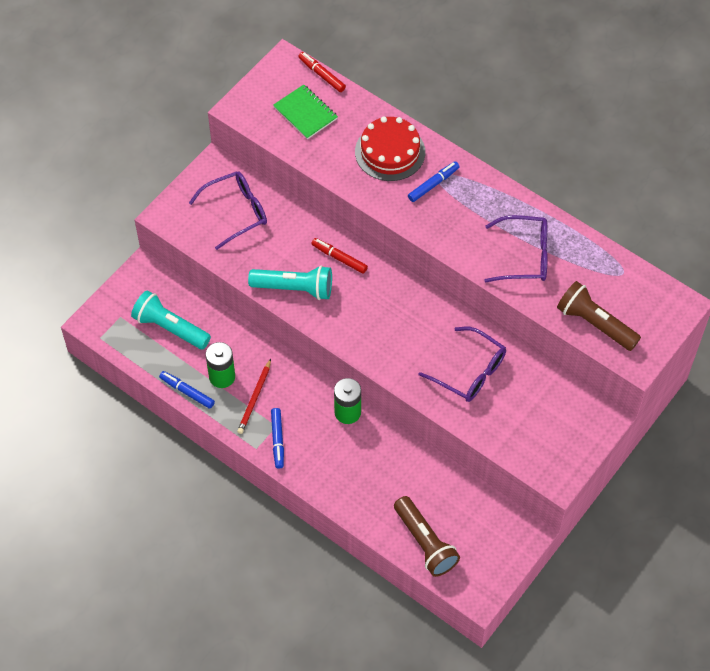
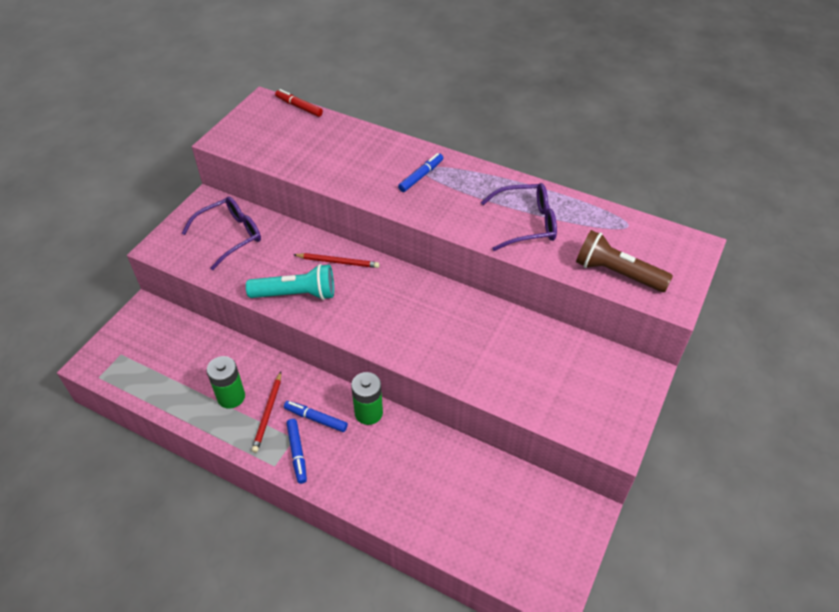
camera: 10 degrees left, 10 degrees down
(170, 327) = (174, 357): turquoise flashlight -> none
(187, 392) = (194, 418): blue marker -> blue marker (316, 419)
(305, 113) = (287, 136): green notebook -> none
(339, 258) = (338, 262): red marker -> red pencil
(390, 152) = (373, 156): red cake -> none
(425, 543) = (479, 542): brown flashlight -> none
(470, 372) = (492, 347): purple glasses -> none

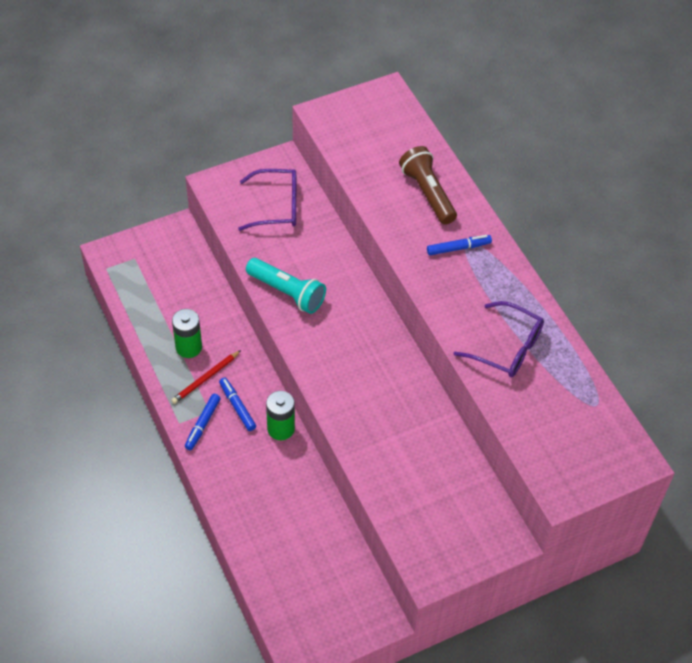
camera: 35 degrees right, 5 degrees up
(299, 107) = (414, 114): red marker -> none
(338, 262) = (344, 284): red pencil -> none
(617, 273) = (539, 439): brown flashlight -> brown flashlight (428, 193)

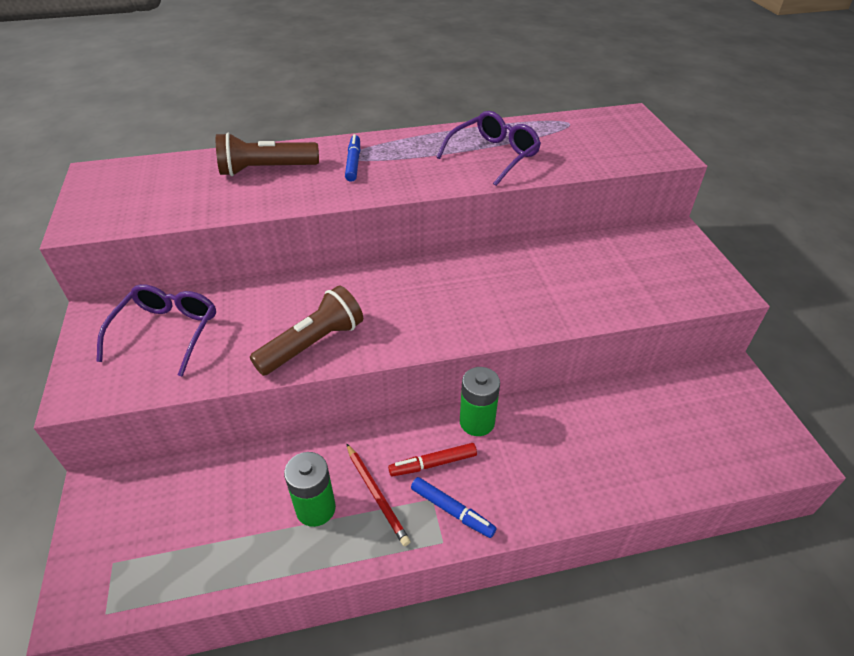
camera: 75 degrees left, 10 degrees down
(237, 407) = (433, 464): blue marker -> red marker
(287, 293) = (313, 344): turquoise flashlight -> brown flashlight

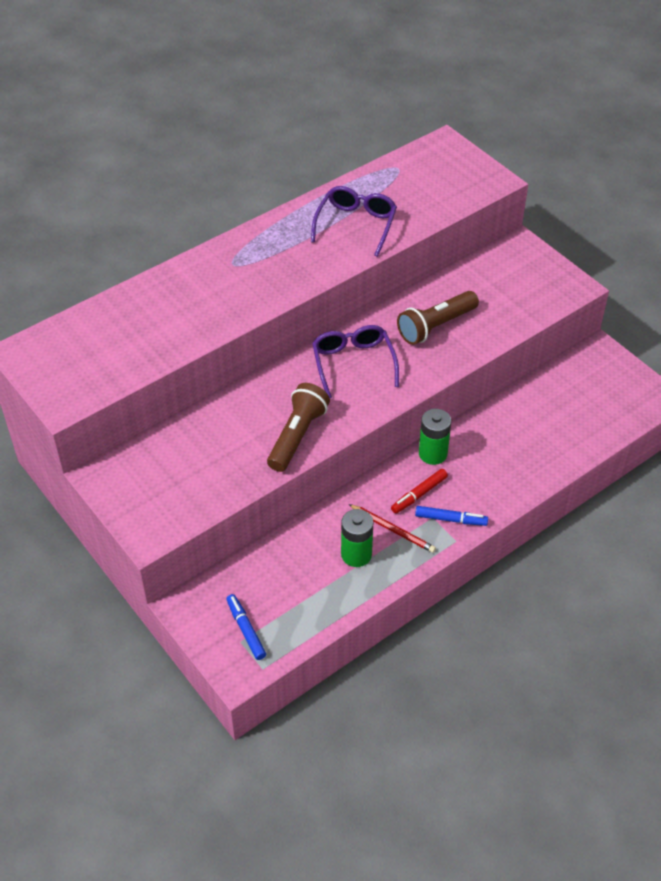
camera: 25 degrees left, 5 degrees up
(167, 332) = (174, 467): purple glasses -> purple glasses (353, 363)
(266, 169) = (173, 299): brown flashlight -> brown flashlight (435, 326)
(353, 163) = (243, 269): blue marker -> blue marker (245, 630)

